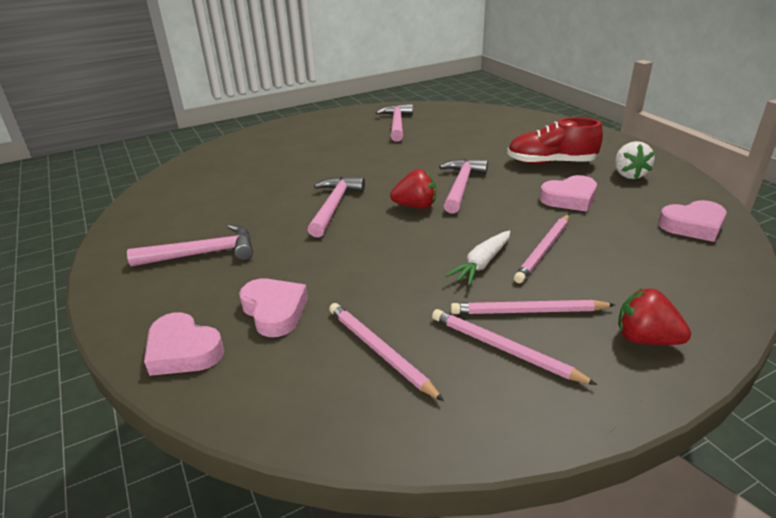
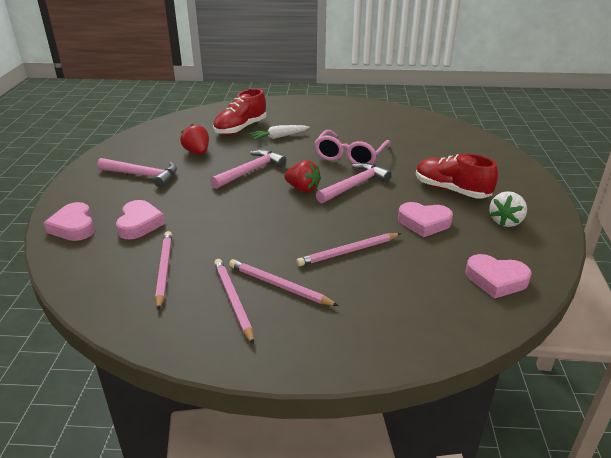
camera: 30 degrees right, 0 degrees up
(262, 166) = (240, 128): none -> red shoe
(397, 124) = (372, 122): pink hammer -> none
(418, 160) = (350, 156): none -> pink glasses
(482, 263) = (293, 244): white carrot -> white carrot (279, 137)
(645, 339) = (330, 336): red strawberry -> red strawberry (197, 152)

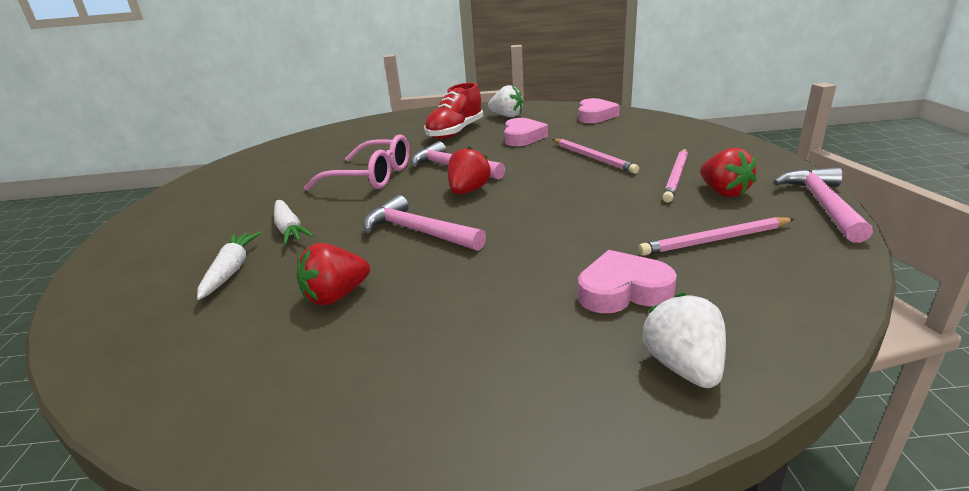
camera: 95 degrees left, 5 degrees down
(74, 227) = (683, 367): pink heart -> white strawberry
(142, 175) = (443, 339): pink hammer -> pink hammer (823, 205)
(233, 301) = (723, 192): pink pencil -> red strawberry
(240, 128) = (231, 271): red shoe -> white carrot

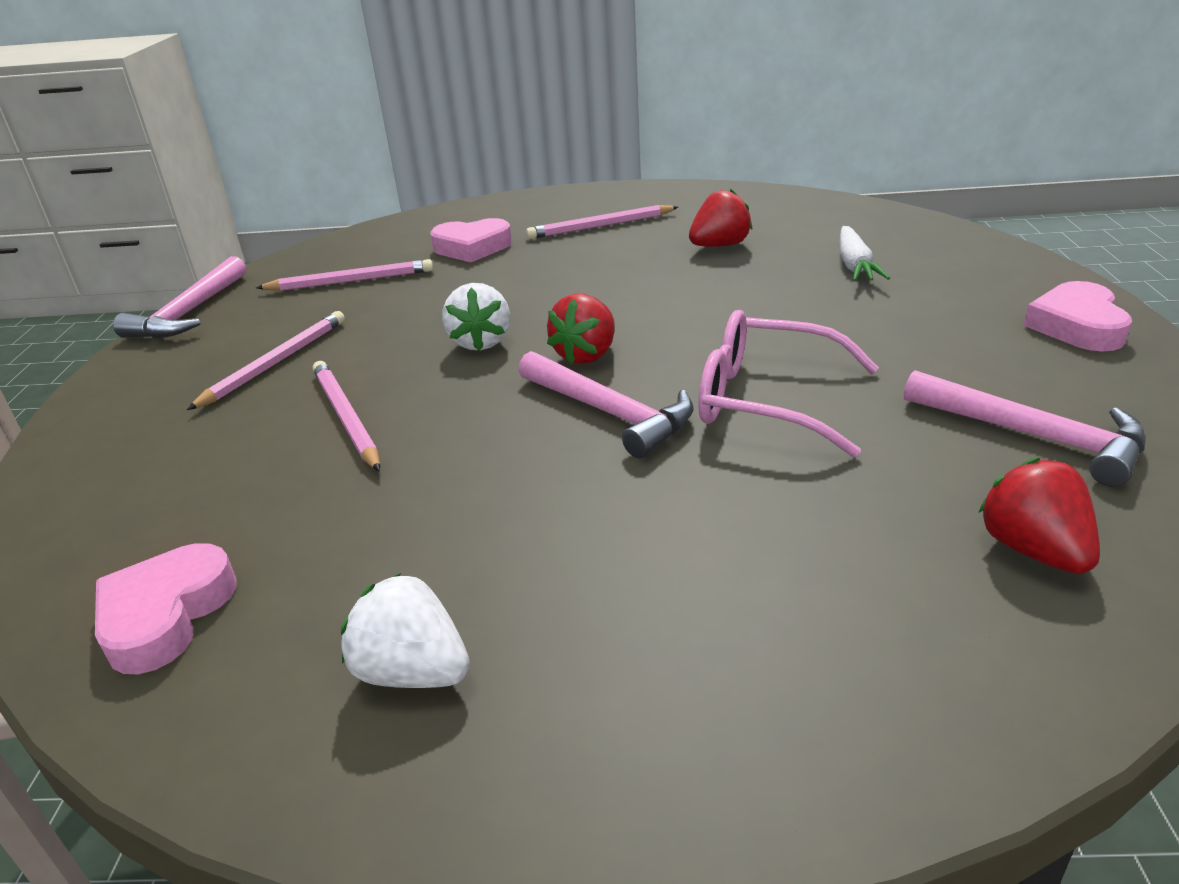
camera: 175 degrees left, 5 degrees up
(289, 229) = (833, 307): white carrot -> none
(418, 232) = (655, 298): pink hammer -> pink hammer (1032, 436)
(455, 132) = (599, 570): red shoe -> none
(470, 334) = (601, 226): none -> pink pencil
(522, 137) = (431, 513): pink heart -> pink heart (1077, 326)
(683, 367) = (471, 215): white strawberry -> white strawberry (481, 342)
(723, 192) = (258, 334): red strawberry -> red strawberry (1033, 550)

